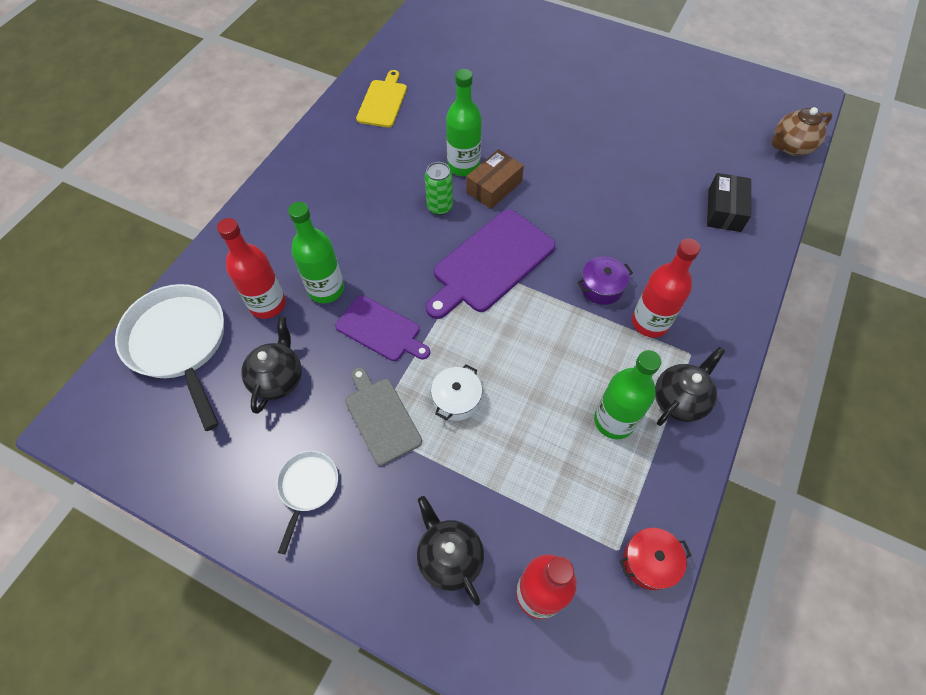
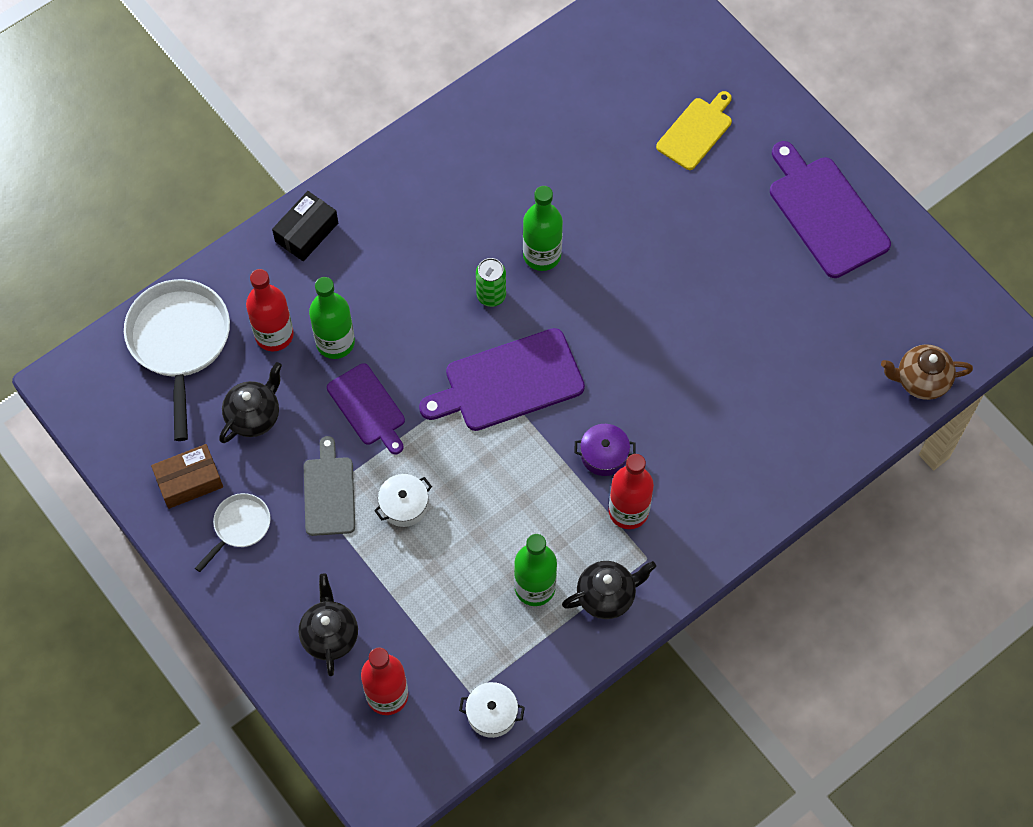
camera: 25 degrees right, 5 degrees up
(383, 101) = (496, 133): yellow cutting board -> yellow cutting board (696, 131)
(494, 187) = (560, 295): brown box -> brown box (189, 481)
(647, 72) = (825, 213): none -> purple cutting board
(649, 562) = (492, 713): red pot -> white pot
(724, 210) = (788, 425): black box -> black box (306, 232)

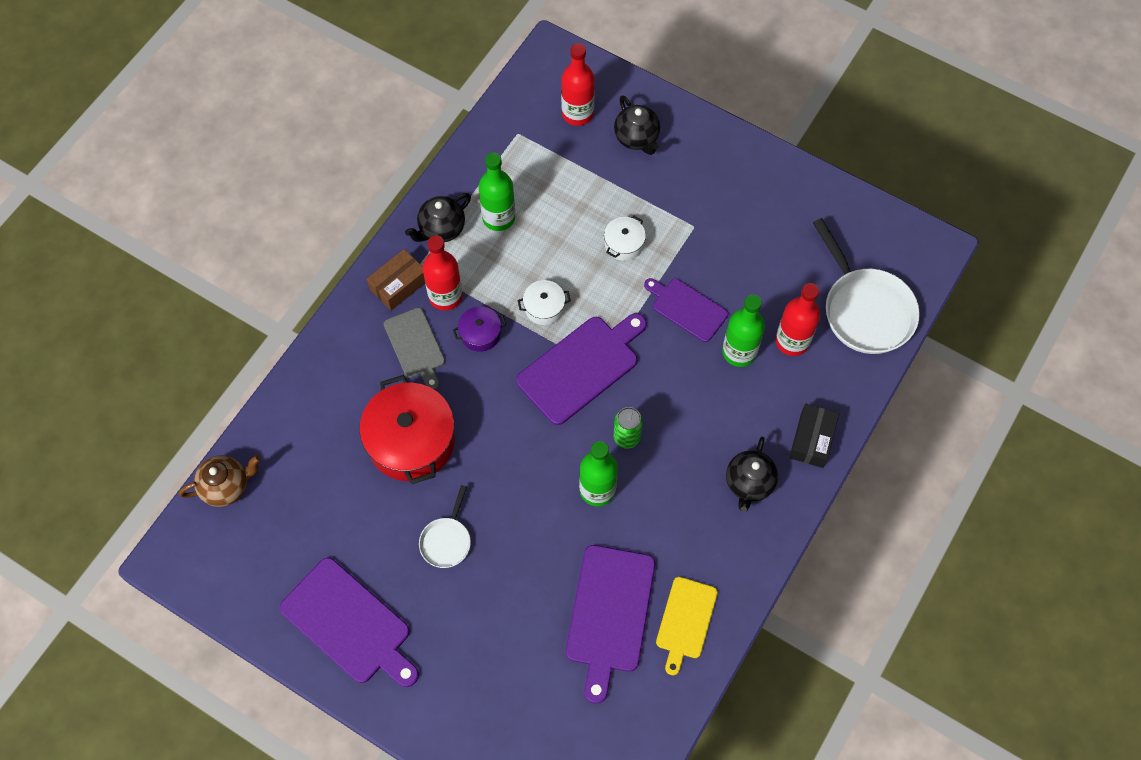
camera: 160 degrees right, 0 degrees up
(189, 481) = (796, 208): brown box -> brown box (399, 285)
(240, 526) = (741, 189): white pan -> white pan (446, 541)
(254, 416) = (773, 272): black teapot -> black teapot (749, 483)
(329, 492) = (686, 234): grey cutting board -> grey cutting board (415, 346)
(492, 713) = (497, 125): white pot -> white pot (544, 307)
(575, 143) = (609, 614): none -> purple cutting board
(696, 131) = (498, 669): yellow cutting board -> yellow cutting board (685, 621)
(715, 364) = (411, 441): none -> red pot

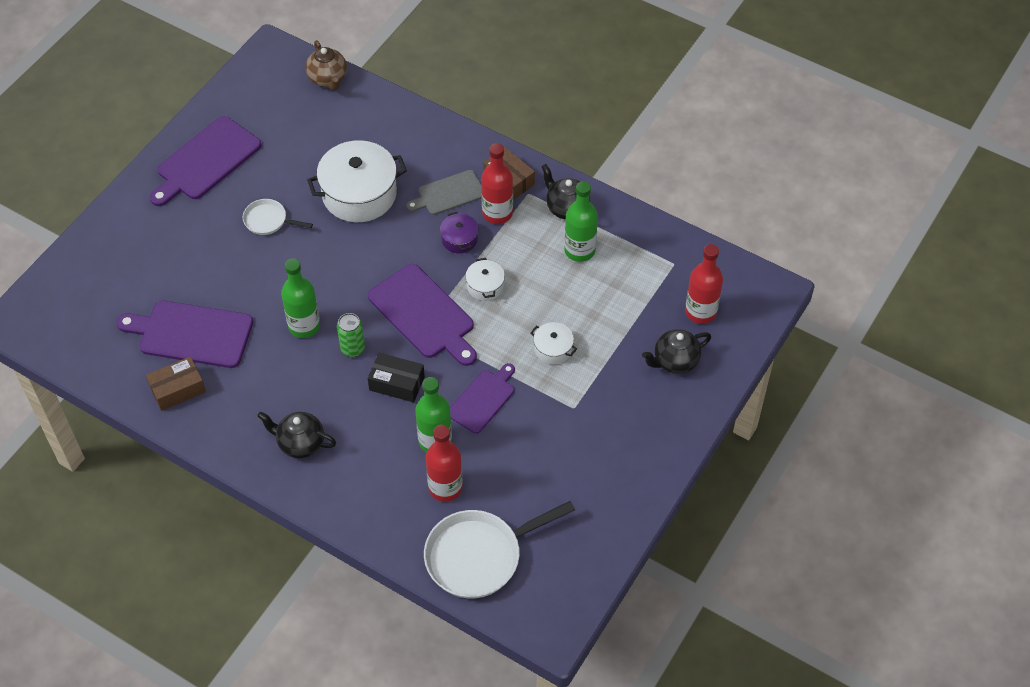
camera: 90 degrees right, 10 degrees down
(411, 441) = (359, 194): red pot -> white pot
(685, 621) = (178, 389): yellow cutting board -> brown box
(812, 440) = (340, 498): black box -> black box (397, 383)

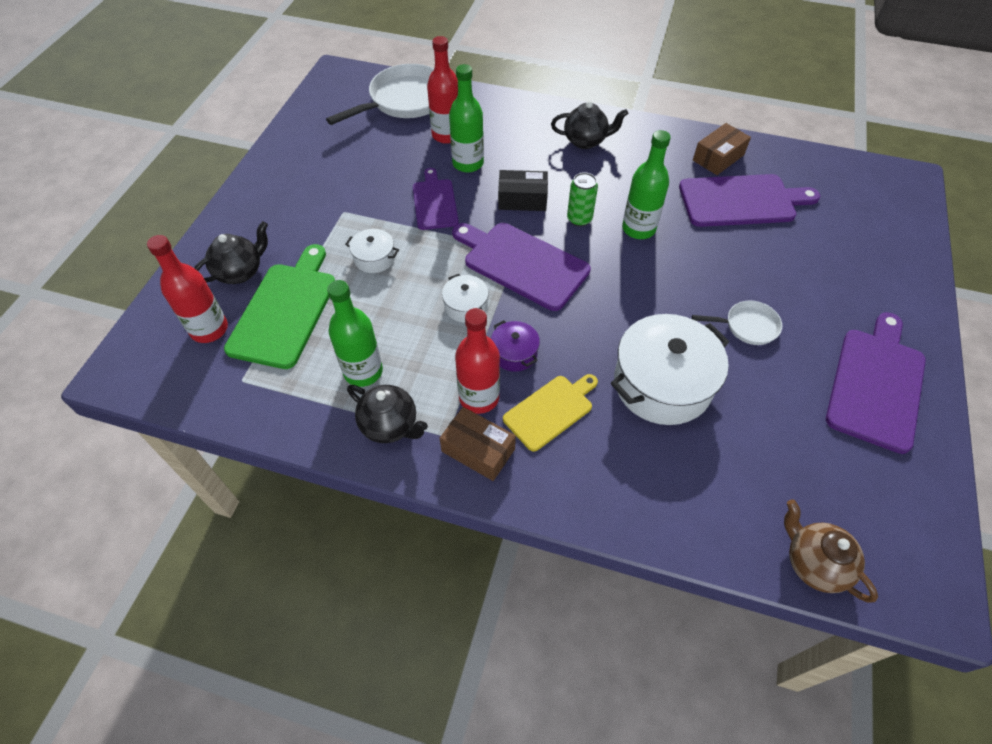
camera: 165 degrees right, 0 degrees up
(448, 194) = (550, 410): grey cutting board -> yellow cutting board
(483, 399) = (434, 202): purple cutting board -> purple cutting board turned 150 degrees clockwise
(637, 315) = (285, 310): none -> green cutting board

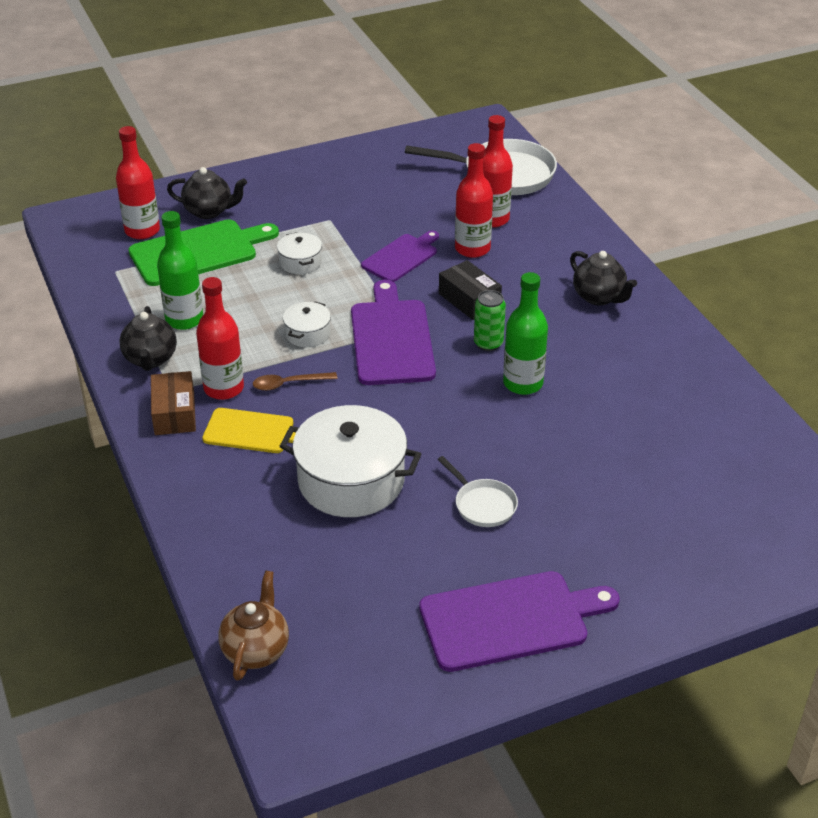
camera: 50 degrees right, 15 degrees down
(468, 163) = (472, 249): green bottle -> red bottle
(514, 353) = (288, 384): purple pot -> brown spoon
(718, 157) = (698, 389): brown box -> none
(741, 201) = (653, 431): purple cutting board -> none

